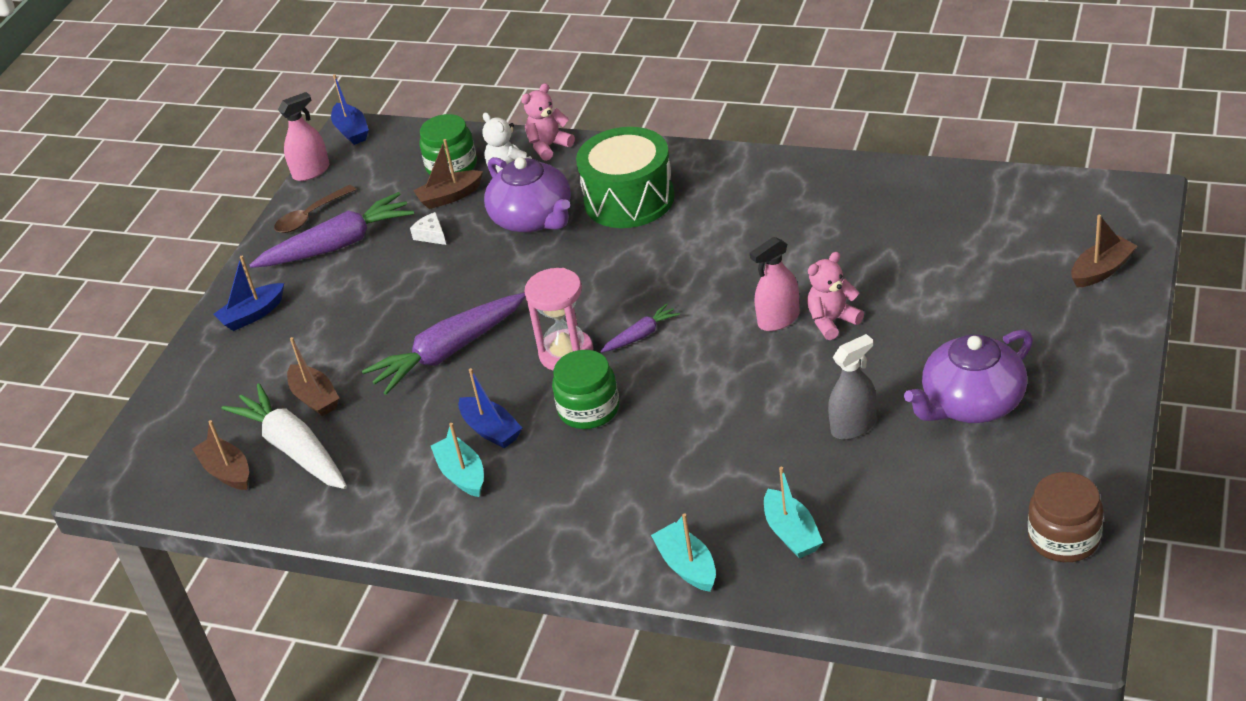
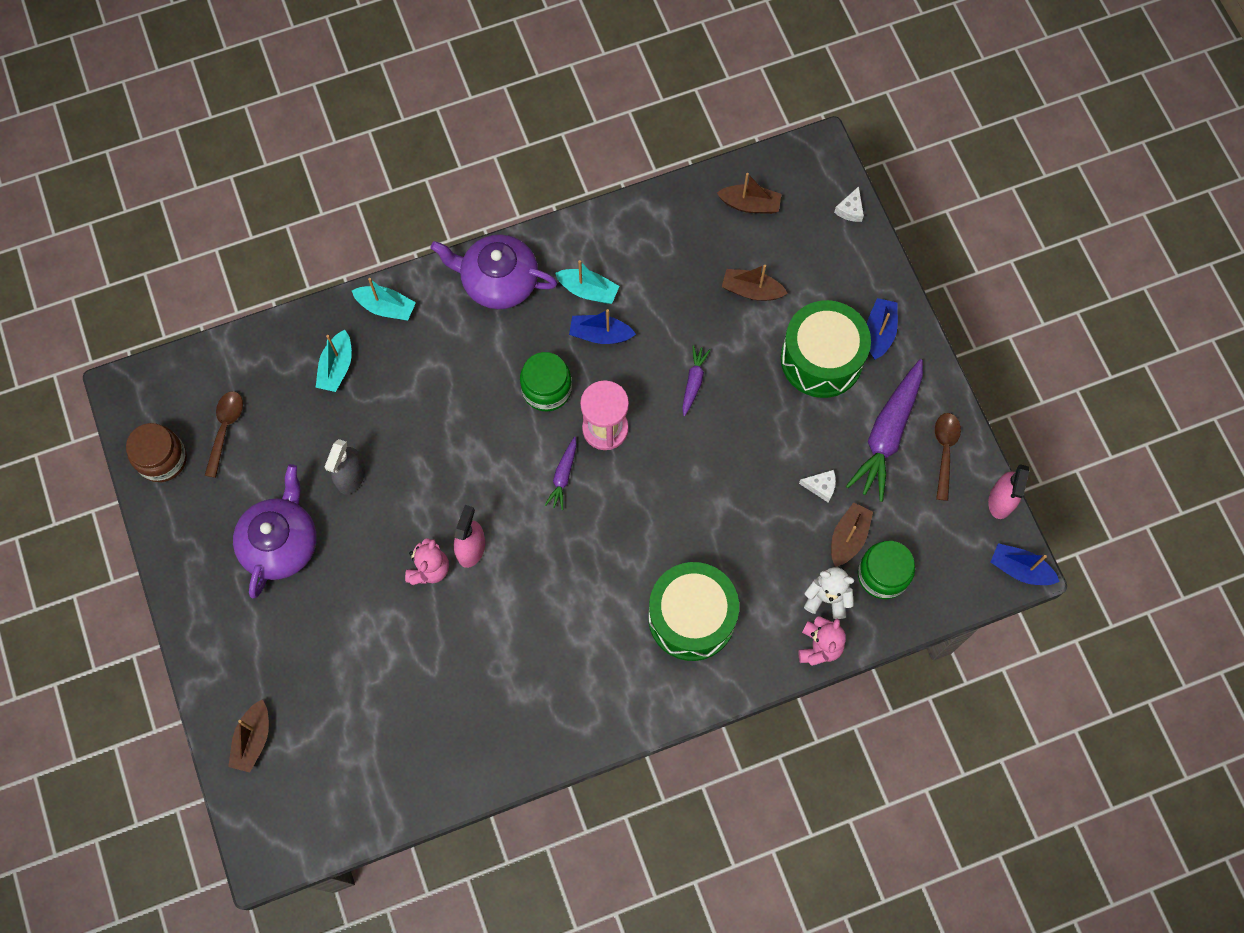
camera: 135 degrees right, 30 degrees up
(150, 419) = (850, 210): none -> white cheese
(294, 449) = (723, 245): white carrot -> none
(322, 318) = (821, 359): none -> green drum
(448, 352) = (693, 382): purple carrot -> purple carrot, size x0.49
(533, 218) = (753, 551): purple teapot -> purple teapot (498, 281)
(791, 533) = (337, 367): turquoise boat -> turquoise boat turned 105 degrees counterclockwise
(967, 533) = (225, 429): none -> brown spoon

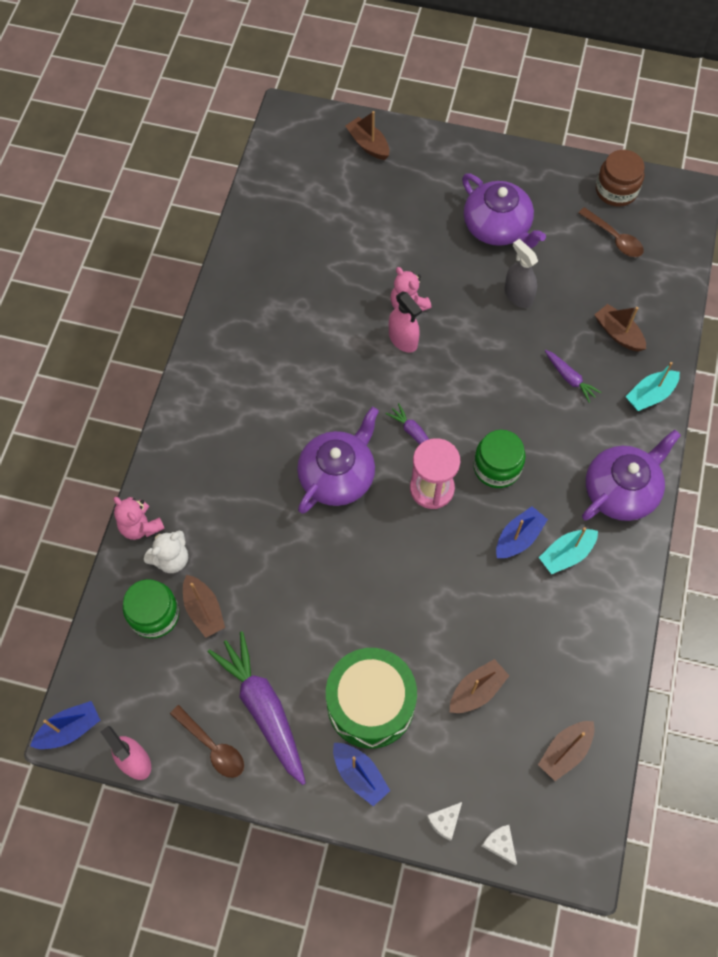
camera: 125 degrees right, 5 degrees down
(337, 367) = (618, 333): turquoise boat -> brown boat
(649, 513) = (338, 476): none -> purple teapot
(691, 617) = (235, 452): green drum -> none
(693, 382) = (424, 583): purple carrot -> purple carrot (569, 378)
(821, 486) = (261, 619): white cheese -> white cheese (444, 821)

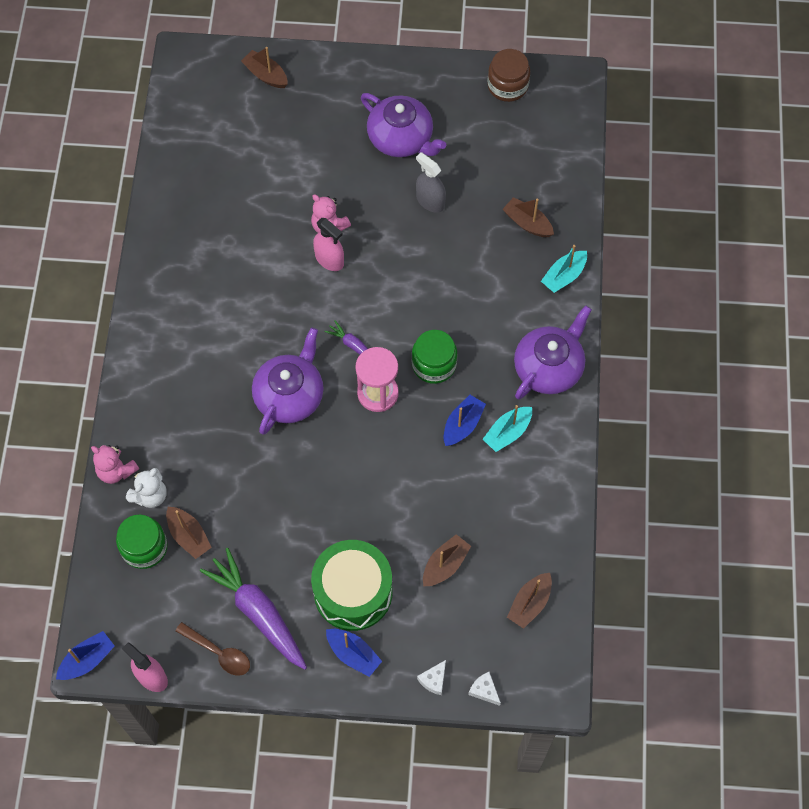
camera: 10 degrees left, 0 degrees up
(569, 378) = (488, 272): purple carrot -> none
(614, 238) = (512, 132): brown spoon -> none

